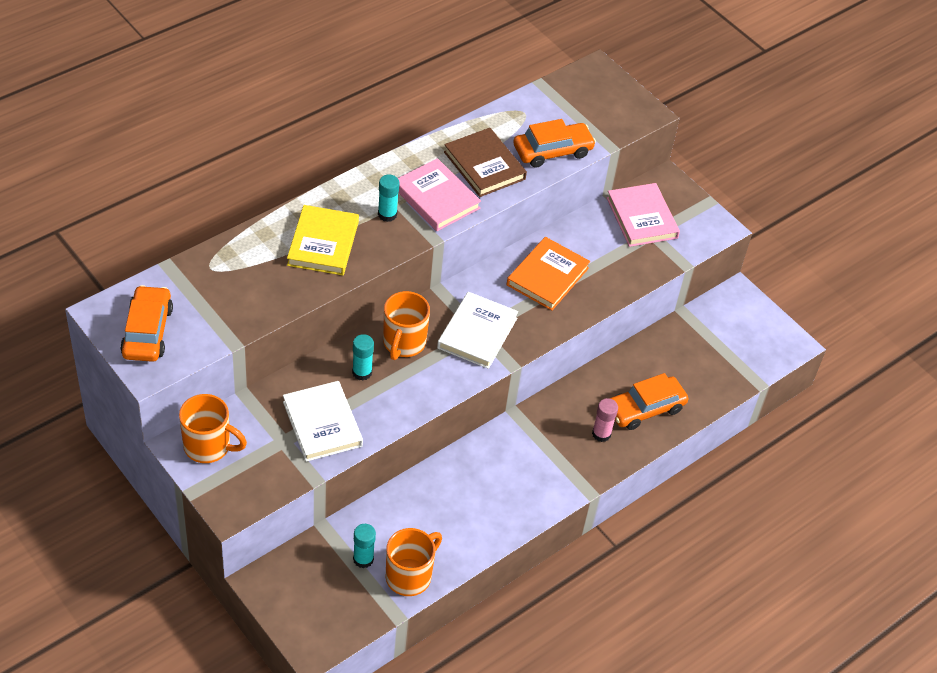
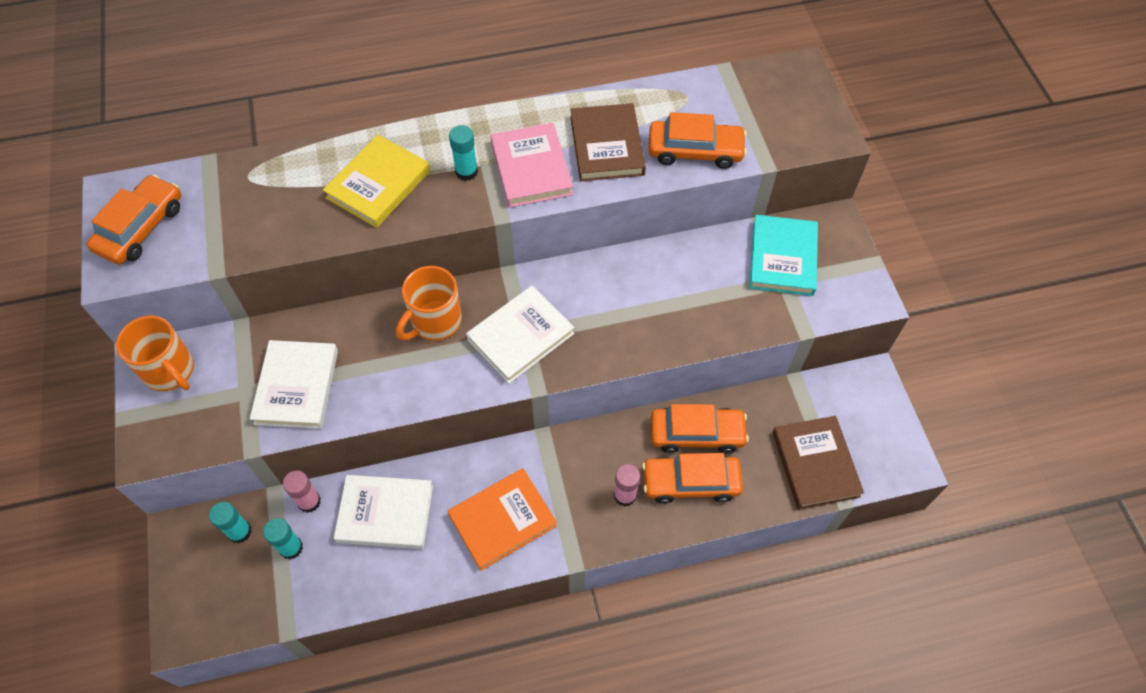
camera: 30 degrees right, 10 degrees up
(356, 522) = (309, 501): none -> pink glue stick
(362, 372) = (372, 341): turquoise glue stick -> turquoise glue stick (239, 532)
(410, 576) = (326, 587): orange mug -> none
(424, 509) = (385, 513): none -> white book
(547, 276) = (636, 295): orange book -> orange book (502, 520)
(631, 373) = (696, 434): none -> orange car
(641, 218) = (782, 258): pink book -> turquoise book
(728, 366) = (815, 464): none -> brown book

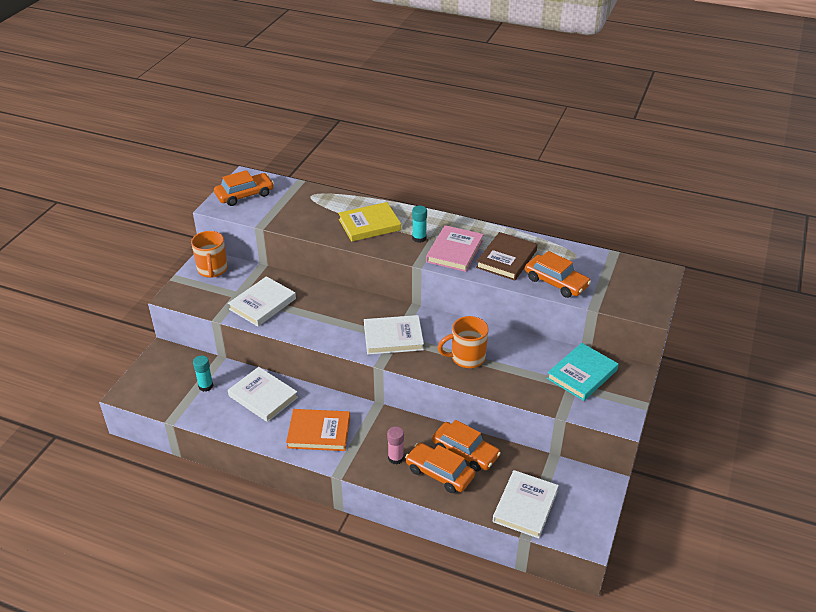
camera: 35 degrees right, 20 degrees down
(239, 532) = (189, 366): turquoise glue stick -> none
(309, 501) = (232, 371): pink glue stick -> none
(435, 322) = (355, 310): orange mug -> orange mug (466, 358)
(815, 464) = (525, 506): brown book -> white book

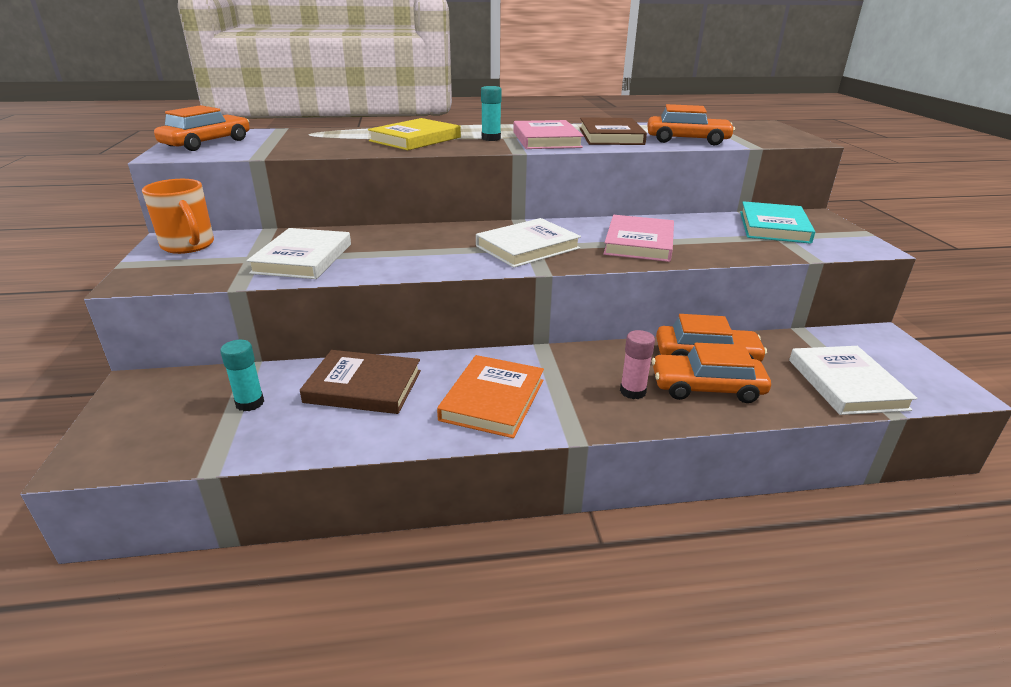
camera: 30 degrees left, 10 degrees down
(263, 396) = (363, 386): white book -> brown book
(319, 432) = (493, 400): orange book -> orange book turned 45 degrees counterclockwise
(466, 358) = (639, 243): orange mug -> pink book

